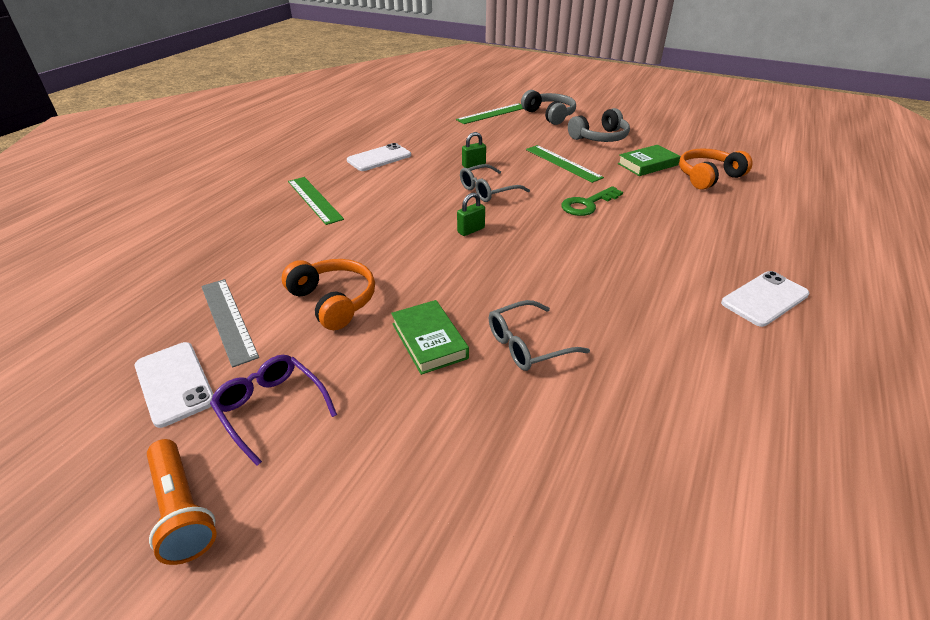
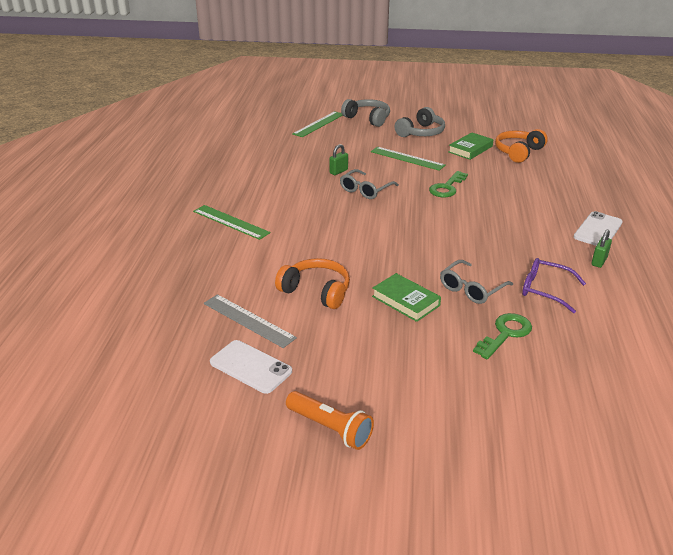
camera: 20 degrees left, 5 degrees down
(271, 409) = (335, 364): purple glasses -> purple glasses (545, 290)
(379, 158) = (254, 178): white phone -> none
(471, 230) = (376, 222): green padlock -> green padlock (599, 261)
(529, 427) = (505, 334): none -> green key

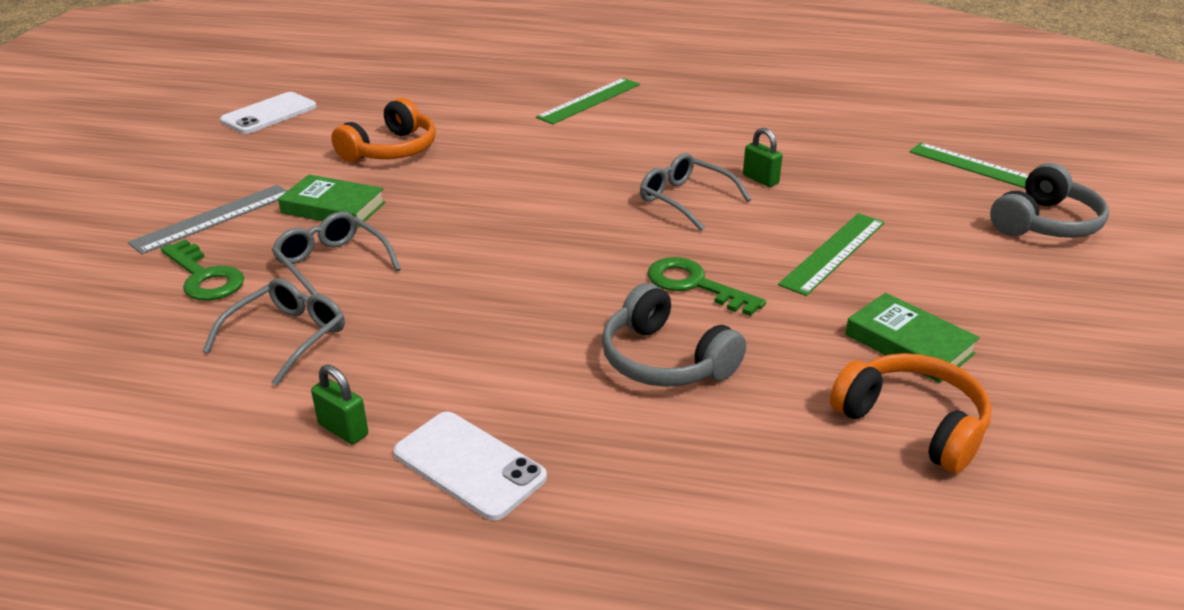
camera: 95 degrees right, 0 degrees up
(248, 320) = (353, 112): grey ruler -> grey ruler (213, 218)
(330, 428) = (140, 149): orange flashlight -> none
(405, 301) = (333, 208): green book -> green book turned 60 degrees clockwise
(421, 132) = (989, 284): grey headphones -> grey headphones (665, 360)
(545, 290) = (287, 337): purple glasses -> grey glasses

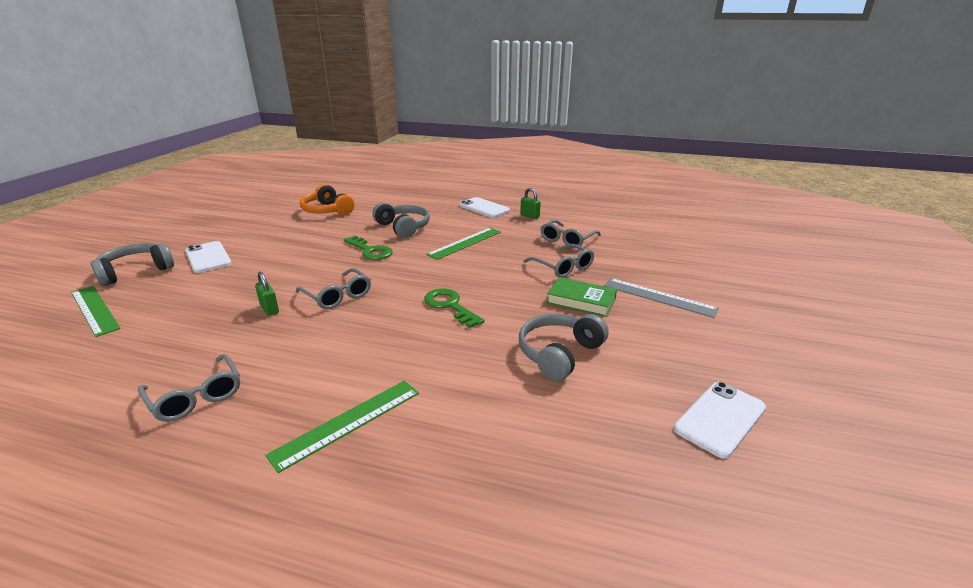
camera: 175 degrees left, 5 degrees down
(204, 277) = (630, 264): green key -> green key (450, 306)
(213, 218) = (658, 297): grey ruler -> grey ruler turned 75 degrees clockwise
(391, 150) = (559, 354): orange headphones -> grey headphones
(737, 109) = (196, 396): none -> grey glasses
(833, 253) = (282, 262): green ruler -> green ruler (465, 243)
(909, 344) = (297, 228): green book -> none
(976, 256) = (208, 257): none -> white phone

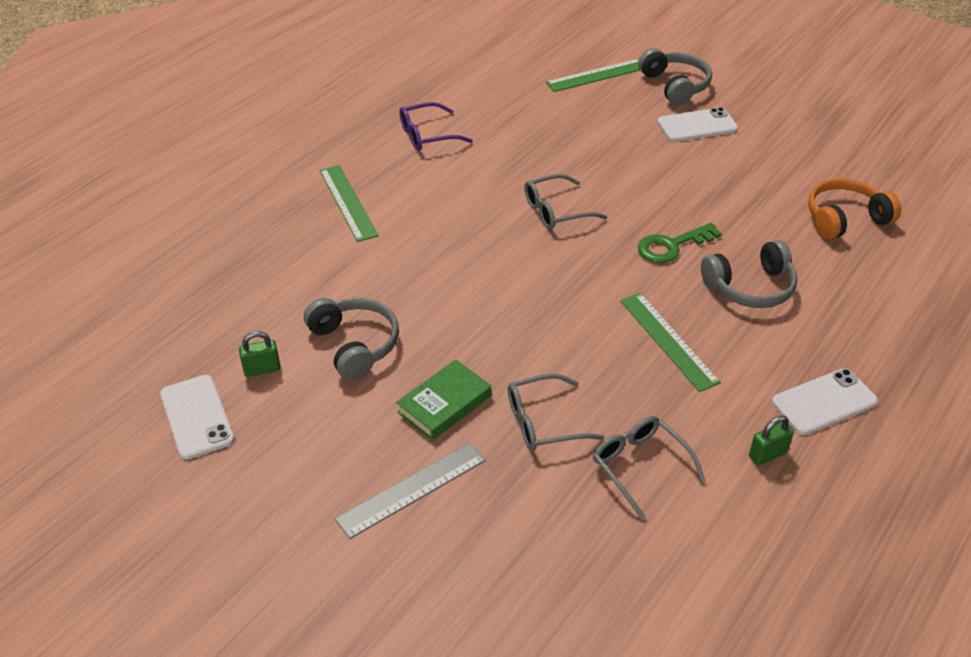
camera: 110 degrees right, 15 degrees up
(196, 396) = (428, 135): grey glasses -> purple glasses
(269, 309) = (549, 167): green padlock -> green padlock (262, 369)
(450, 306) = (491, 288): green key -> none

